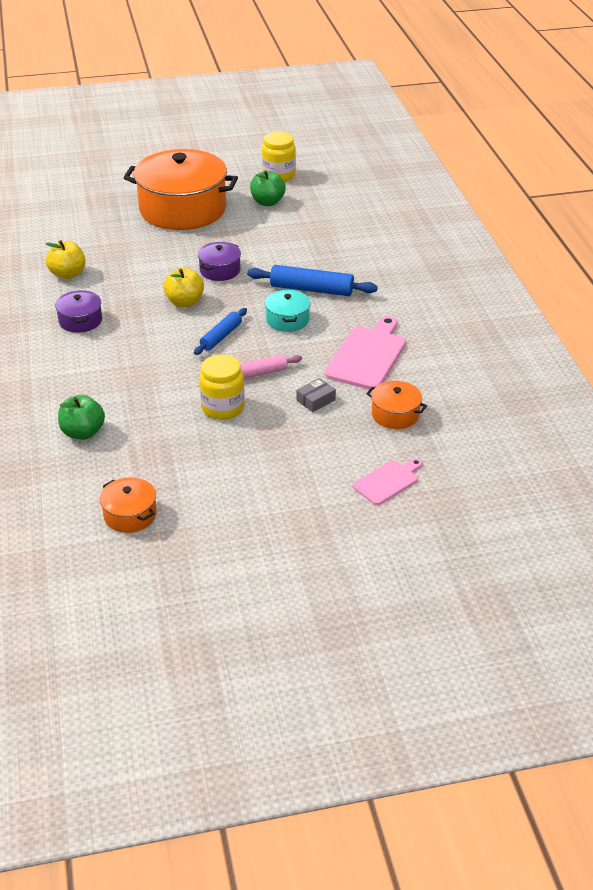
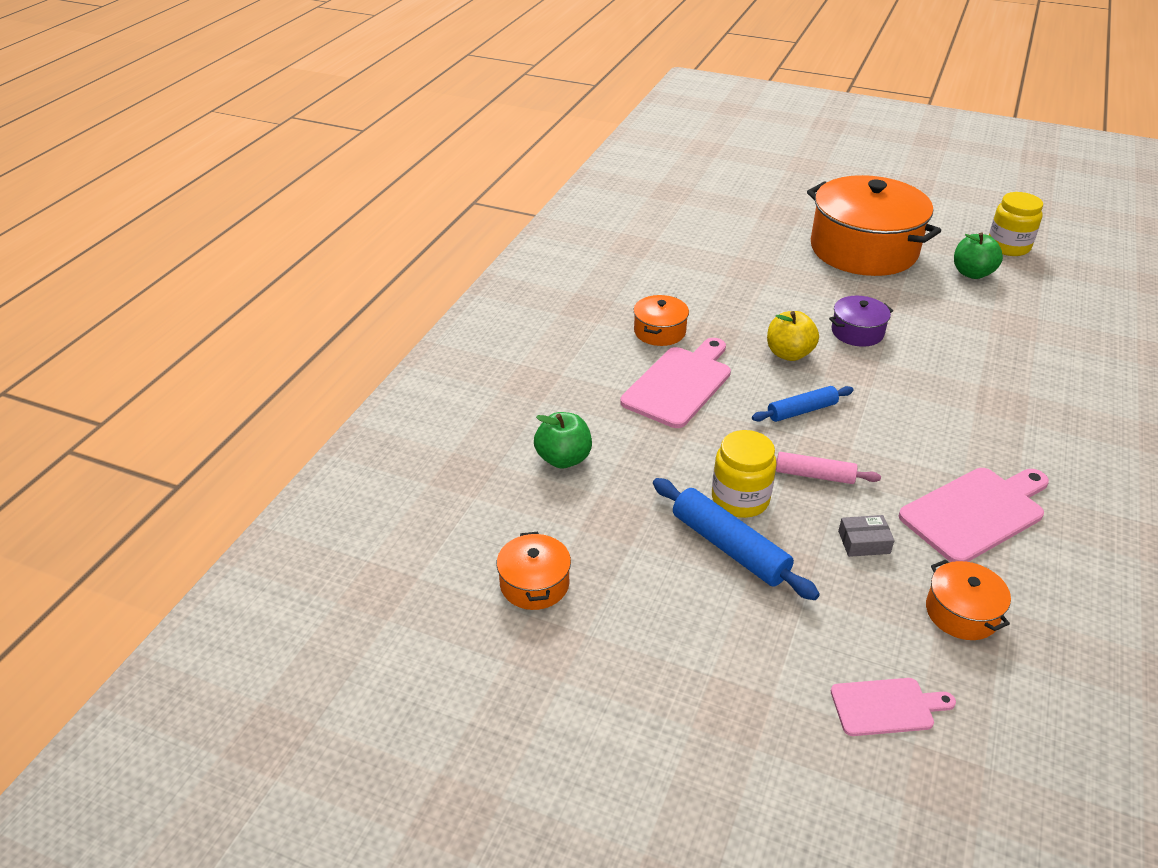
camera: 35 degrees right, 0 degrees up
(68, 274) = (686, 277): yellow apple -> none
(80, 320) = (659, 331): purple pot -> orange pot
(124, 351) = (679, 384): none -> pink cutting board
(287, 320) = (899, 422): turquoise pot -> none
(311, 289) = (957, 396): blue rolling pin -> blue rolling pin (729, 547)

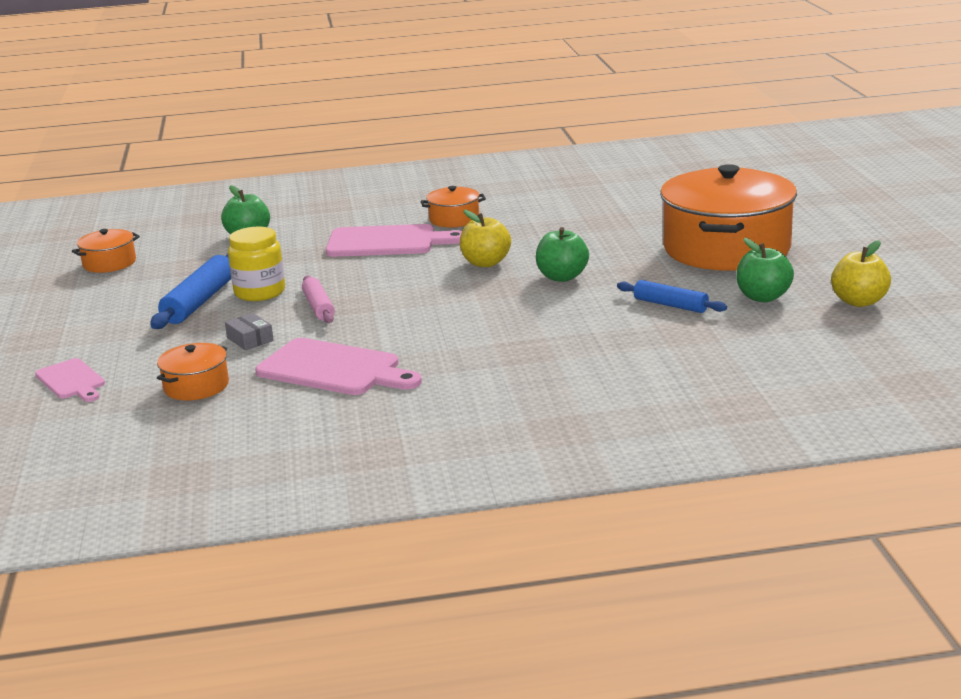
camera: 60 degrees right, 15 degrees down
(802, 411) = (404, 285): blue rolling pin -> blue rolling pin (670, 305)
(857, 332) = (562, 277): purple pot -> green apple
(1008, 247) = (859, 301): yellow jar -> yellow apple

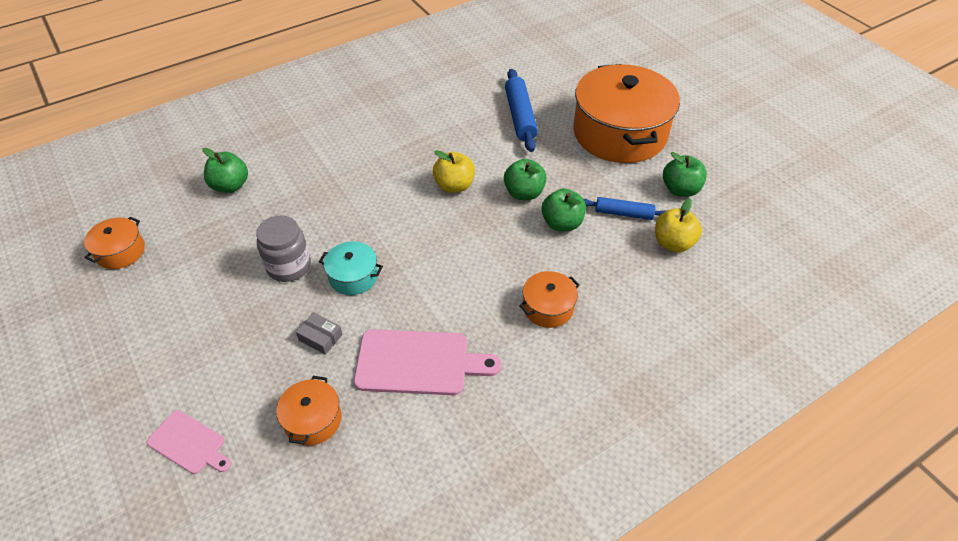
camera: 25 degrees left, 25 degrees up
(199, 302) = (242, 292): blue rolling pin -> blue rolling pin (520, 116)
(260, 292) = (289, 266): yellow jar -> grey jar
(319, 307) = (353, 276): pink rolling pin -> turquoise pot
(387, 242) = (357, 172): pink cutting board -> none
(454, 219) = (394, 130): orange pot -> orange pot (548, 307)
(586, 303) = (562, 223): none -> green apple
(859, 301) = (745, 182): yellow apple -> yellow apple (673, 243)

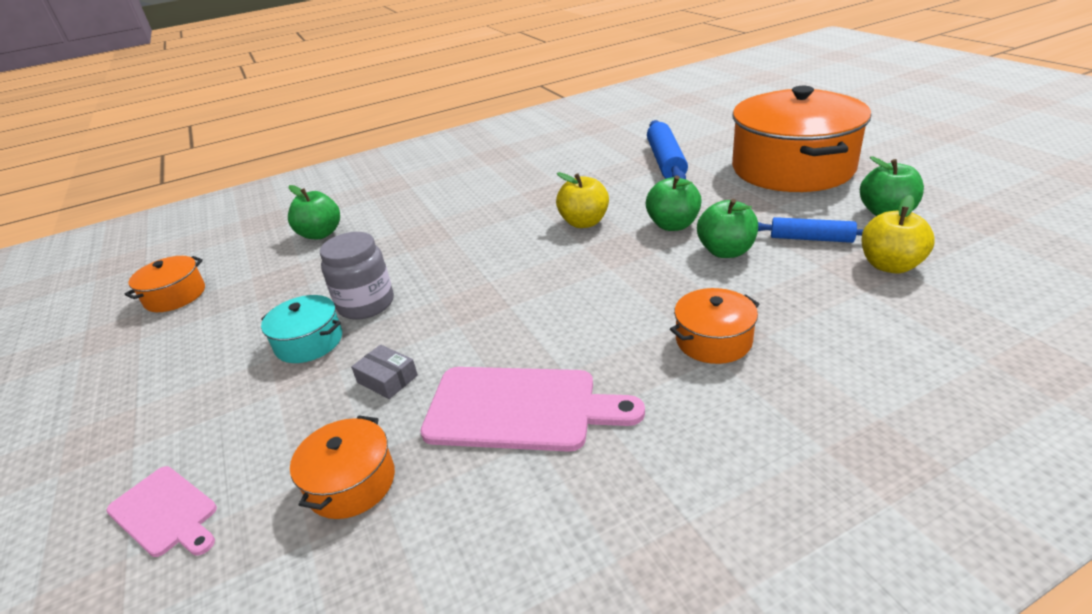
camera: 10 degrees right, 15 degrees down
(353, 276) = (445, 312): turquoise pot -> turquoise pot (309, 342)

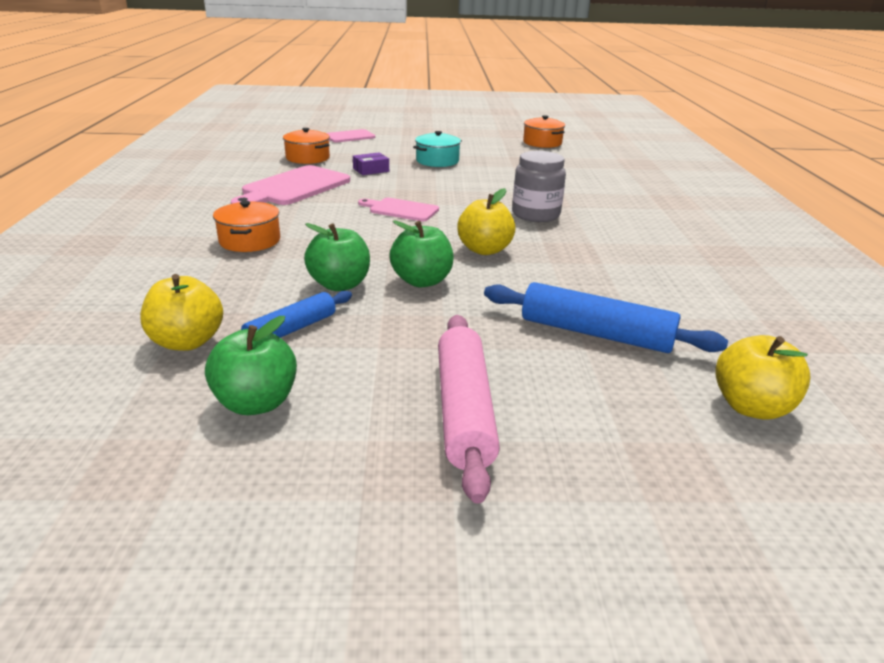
camera: 110 degrees right, 5 degrees down
(320, 234) = (590, 174): green apple -> none
(366, 304) = (460, 174): grey jar -> grey jar (536, 214)
(387, 379) = (371, 170): grey box -> purple box
(528, 293) = (401, 210): none -> pink cutting board
(686, 124) = (751, 407): none -> yellow apple
(792, 168) = (464, 410): orange pot -> pink rolling pin

